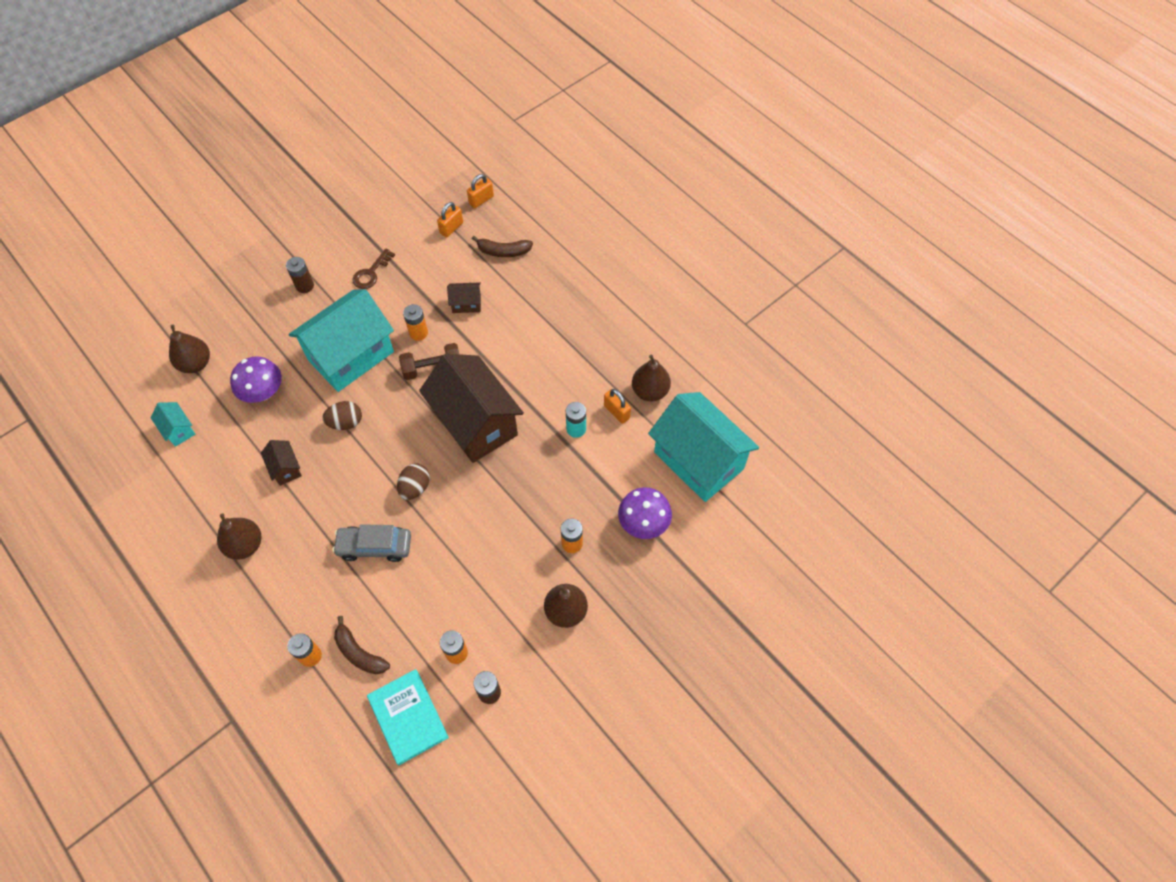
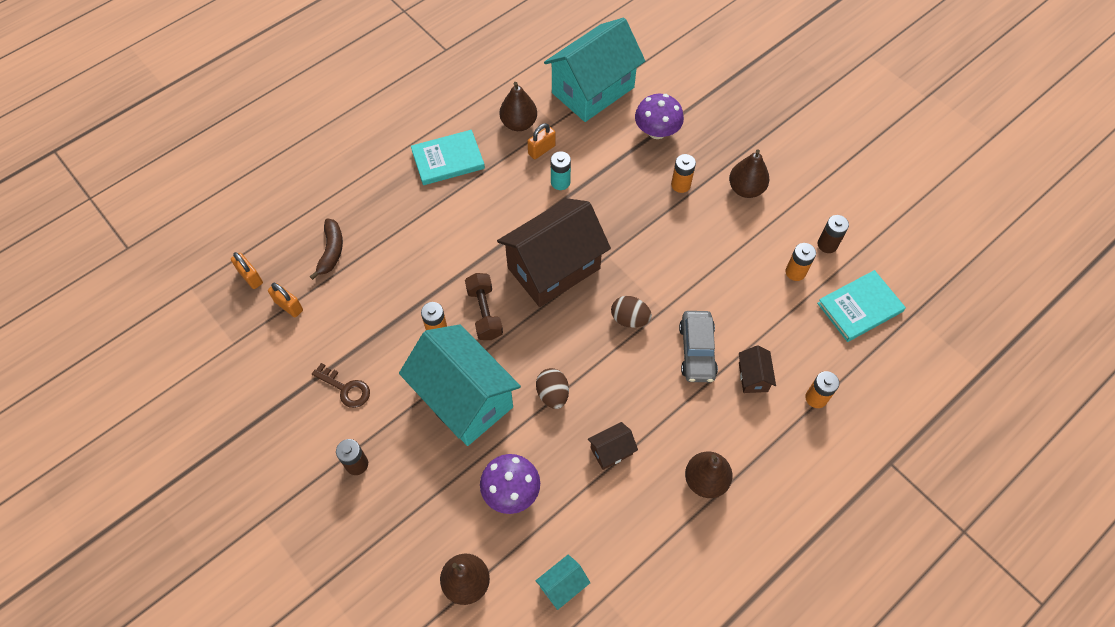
camera: 90 degrees left, 0 degrees up
(359, 653) = (807, 354): brown banana -> none
(466, 304) = (401, 284): brown house -> brown house (753, 377)
(603, 332) = (448, 159): none -> turquoise book

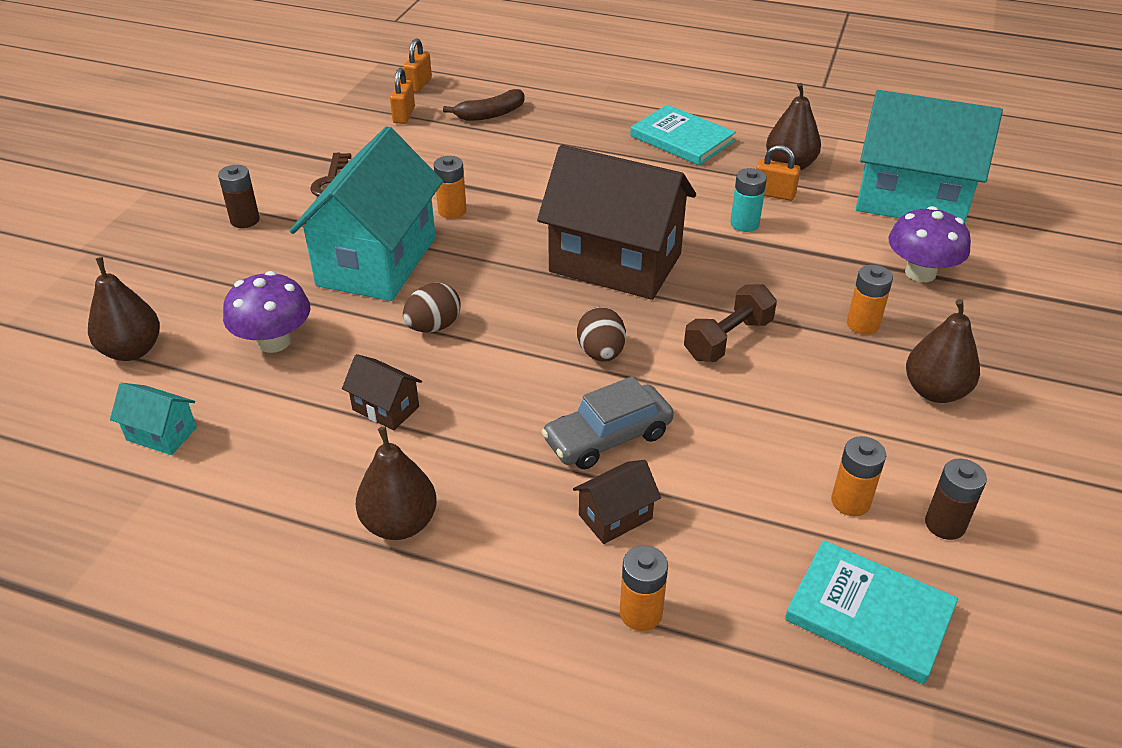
camera: 60 degrees right, 20 degrees down
(484, 313) = (504, 235): brown dumbbell -> brown dumbbell (728, 339)

